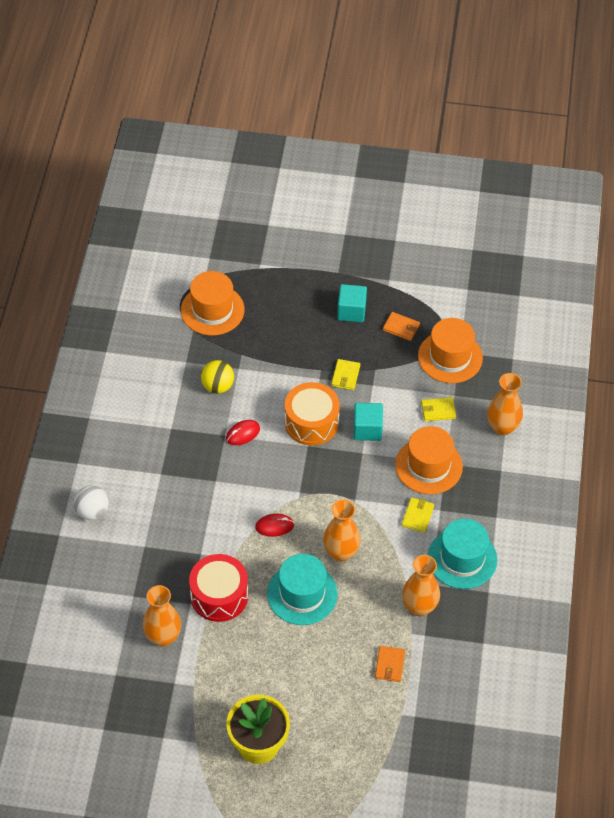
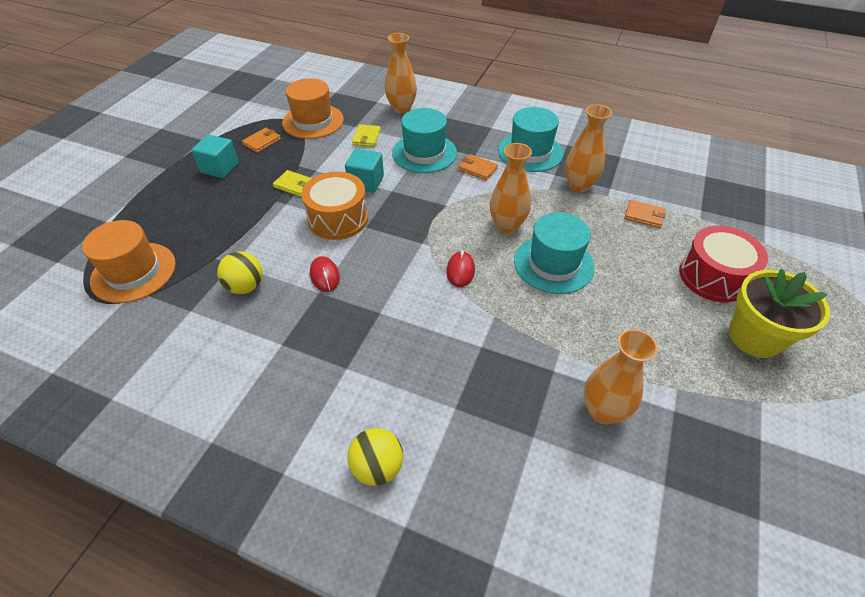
camera: 75 degrees left, 5 degrees down
(92, 511) = (377, 467): white ball -> yellow ball
(219, 596) = (546, 338): red drum -> red drum (713, 276)
(417, 516) = (477, 169): yellow wallet -> orange wallet
(428, 466) = (424, 153): orange hat -> turquoise hat

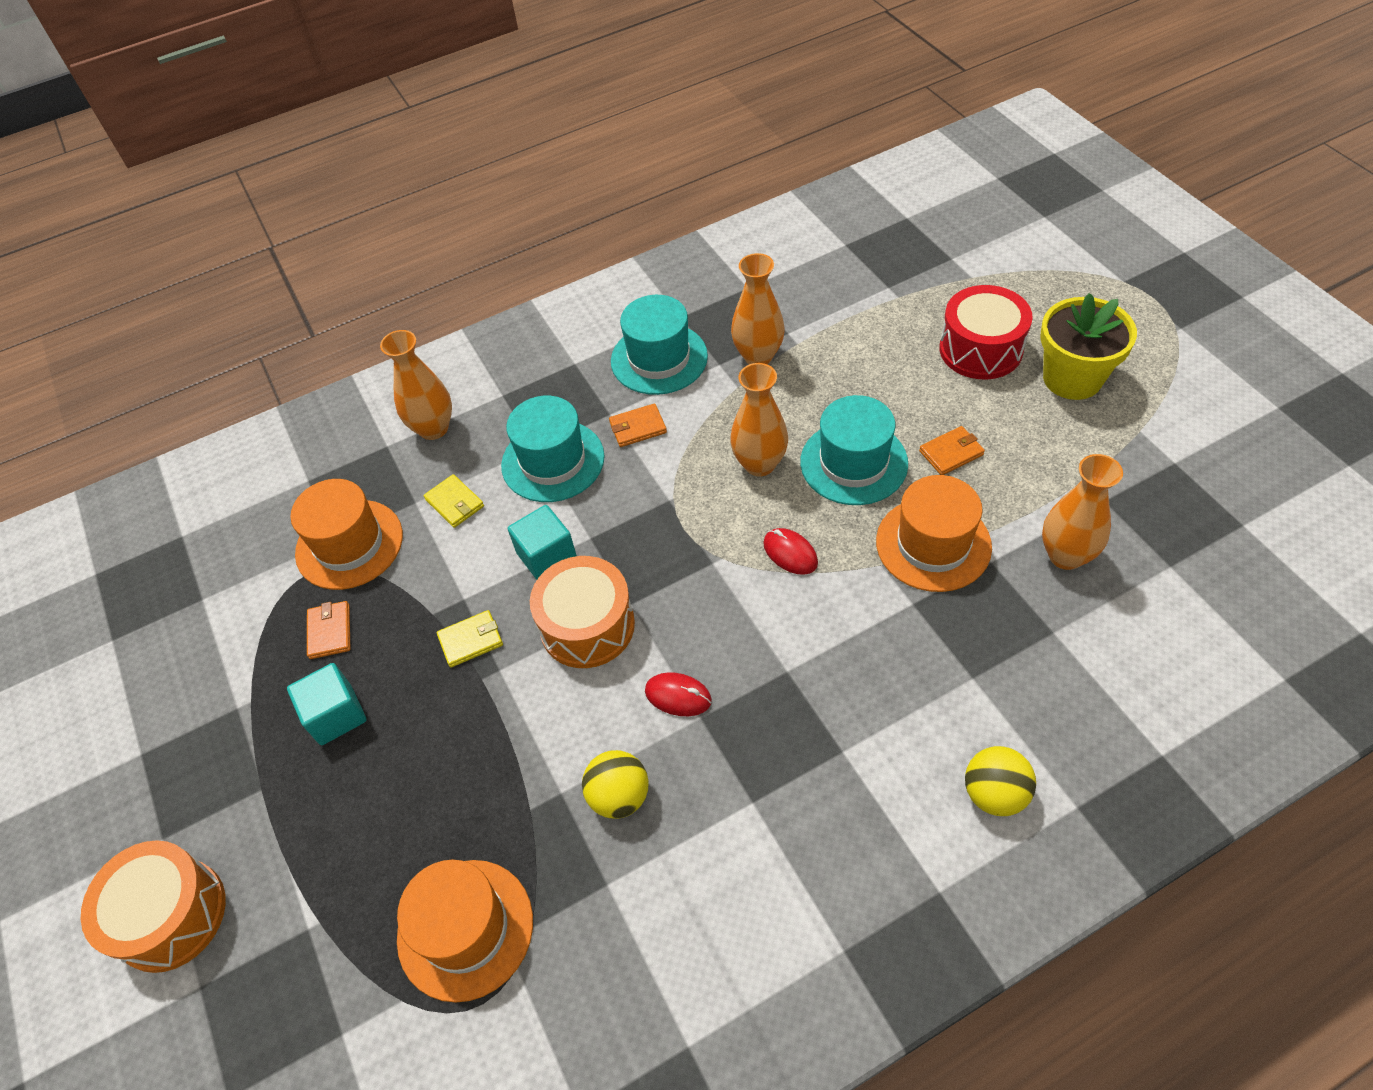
camera: 45 degrees left, 5 degrees up
(89, 179) = (171, 915): none -> orange drum
(535, 333) = (933, 544): none -> orange hat
(644, 215) = (854, 337): orange wallet -> orange wallet (951, 453)

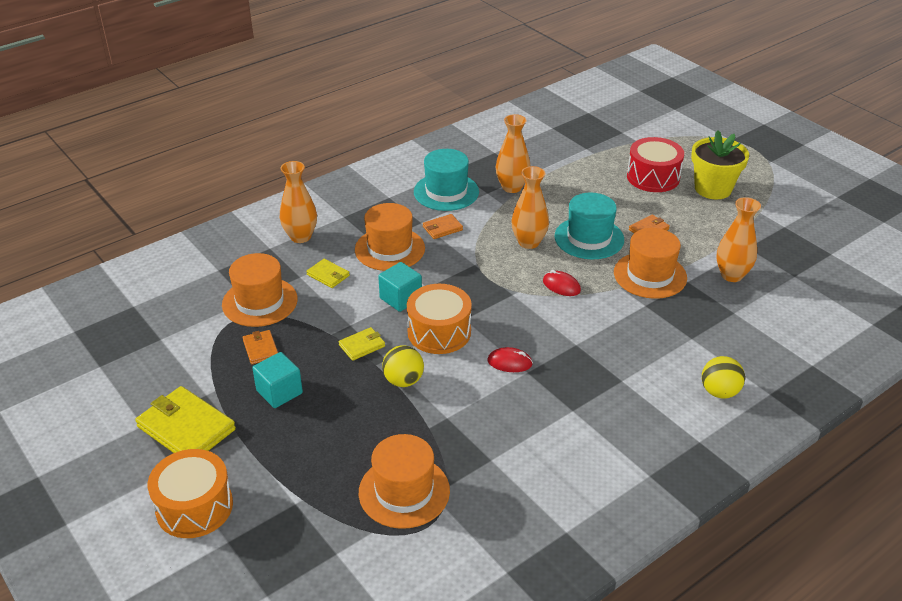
camera: 15 degrees left, 15 degrees down
(195, 767) = (186, 428): none -> yellow wallet
(553, 461) = (390, 249): turquoise hat -> orange hat
(619, 796) = (486, 415): yellow ball -> yellow ball (403, 381)

